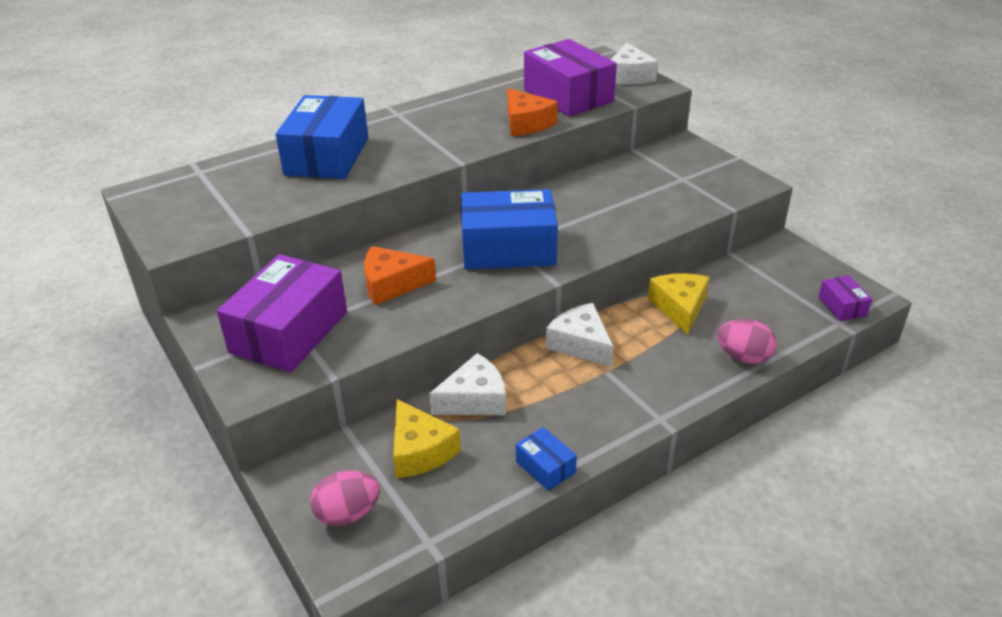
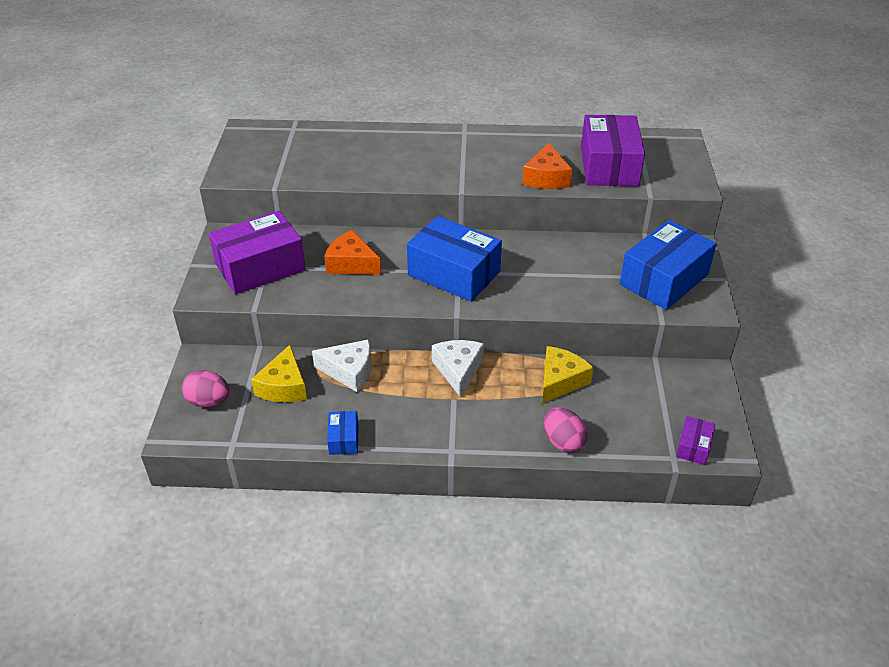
camera: 35 degrees right, 5 degrees up
(327, 156) = (380, 149): blue box -> blue box (664, 279)
(629, 76) = (683, 167): white cheese -> none

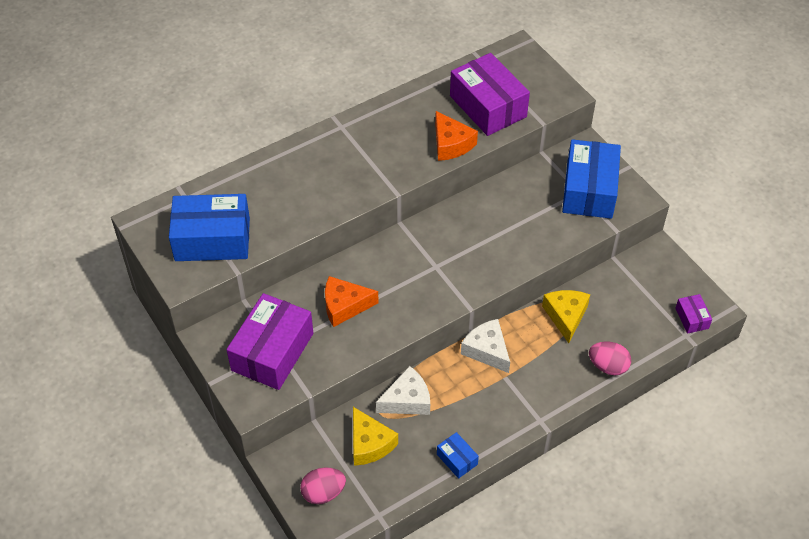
camera: 35 degrees left, 10 degrees up
(454, 273) = (434, 270): blue box -> blue box (212, 239)

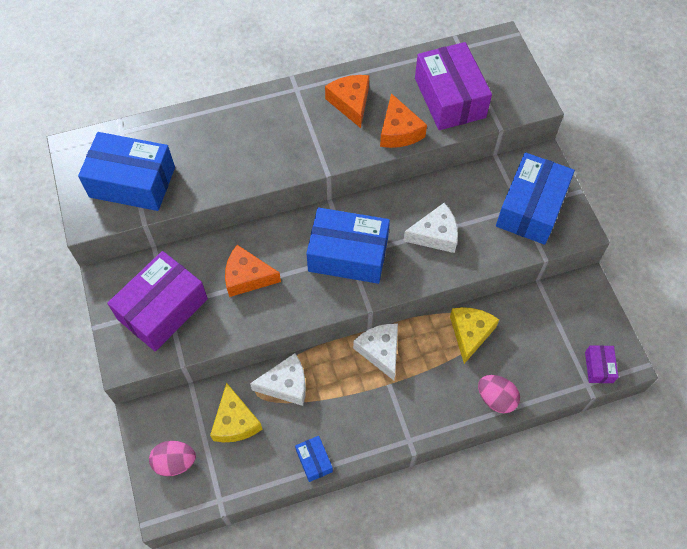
camera: 15 degrees right, 10 degrees up
(397, 129) = (350, 103): none -> orange cheese
(434, 266) = (348, 254): none -> blue box
(509, 231) = (435, 235): none -> white cheese

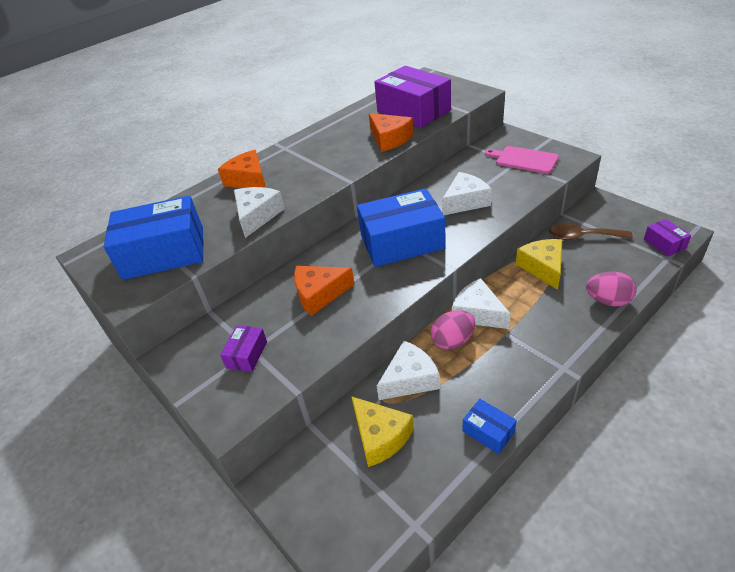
camera: 20 degrees left, 20 degrees down
(162, 309) = (247, 354): purple box -> purple box, size x0.46
(175, 462) = (337, 511): pink egg -> pink egg (452, 341)
(226, 177) = (257, 216): none -> white cheese
(350, 103) = (337, 139): orange cheese -> orange cheese (248, 180)
(531, 208) = (524, 160): blue box -> pink cutting board
(533, 318) = (582, 236): none -> brown spoon

